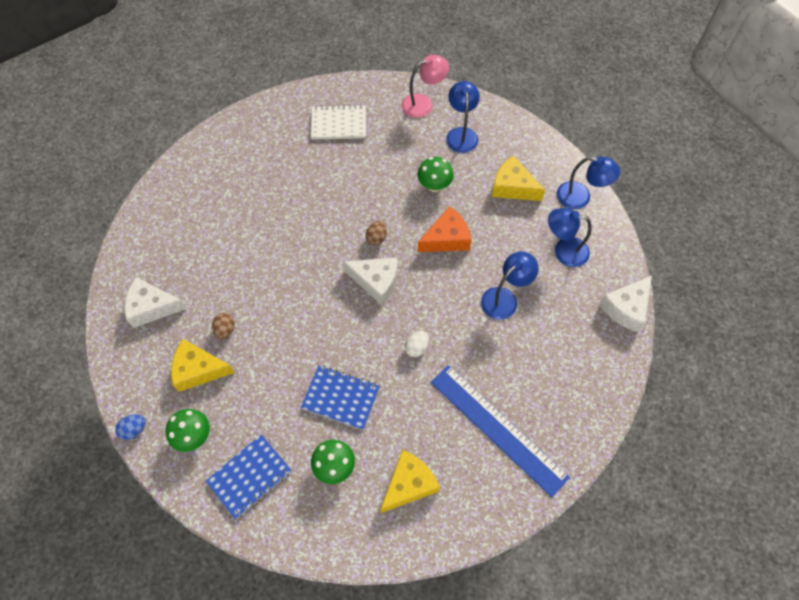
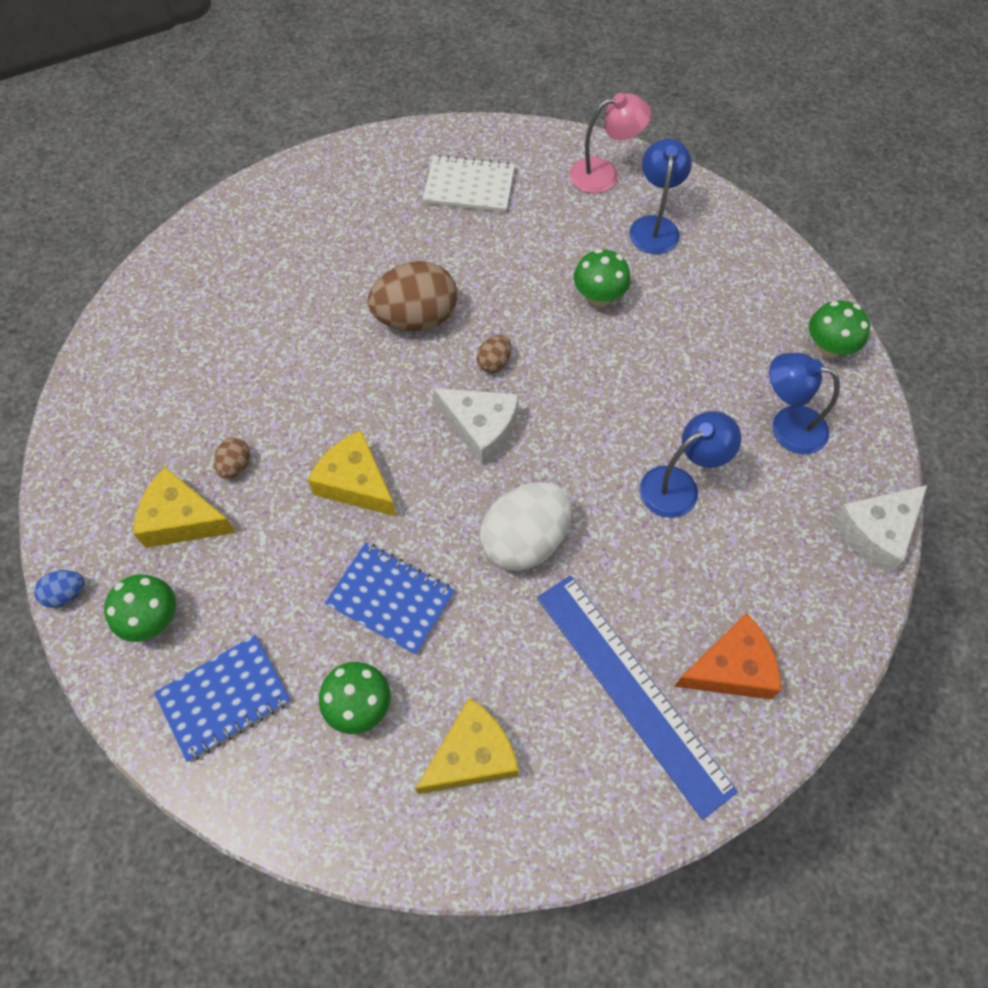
camera: 10 degrees right, 0 degrees up
(152, 307) = (135, 414): white cheese -> none
(321, 216) = (416, 318): none -> brown egg
(416, 348) = (525, 540): white egg -> white egg, size x2.17
(446, 238) = (603, 379): orange cheese -> orange cheese (730, 668)
(512, 187) = (721, 316): yellow cheese -> yellow cheese (356, 483)
(580, 197) = (828, 348): blue lamp -> green mushroom

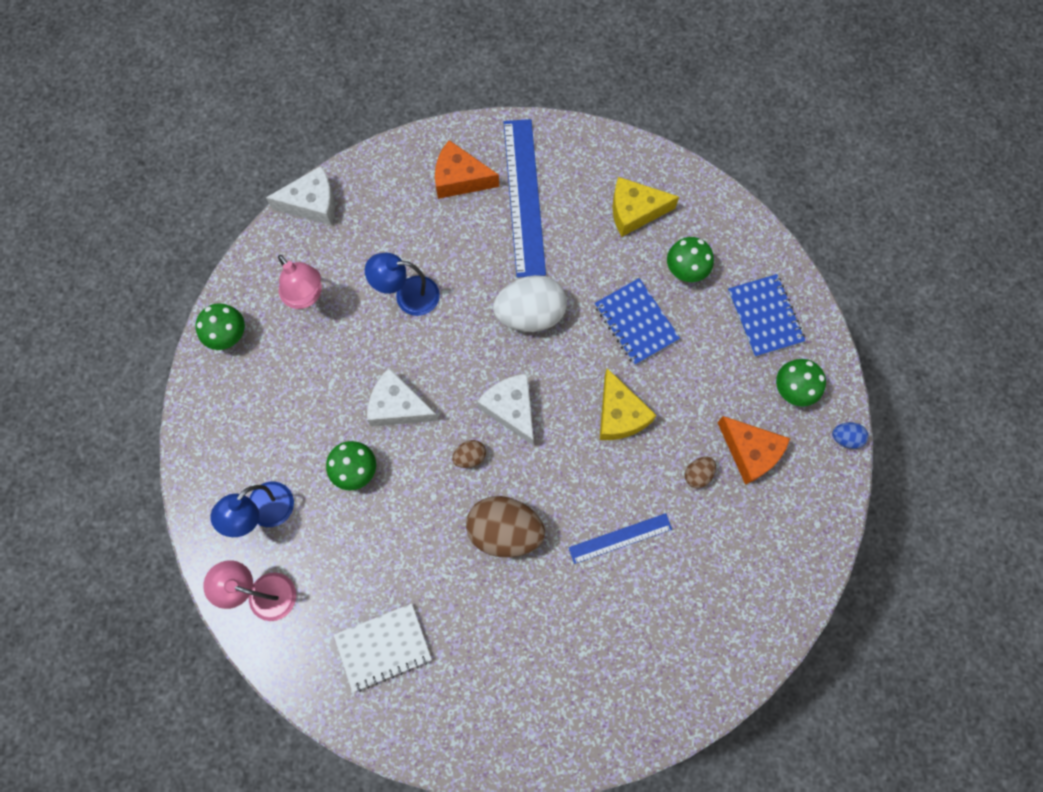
camera: 150 degrees left, 10 degrees up
(182, 519) = (750, 452): yellow cheese -> orange cheese
(224, 698) = (765, 316): blue notebook -> blue notebook turned 75 degrees clockwise
(294, 366) = (620, 538): none -> blue ruler
(469, 186) = (383, 647): white notebook -> white notebook turned 60 degrees counterclockwise
(602, 371) = (398, 406): none -> white cheese
(787, 426) = (306, 296): blue lamp -> pink lamp

